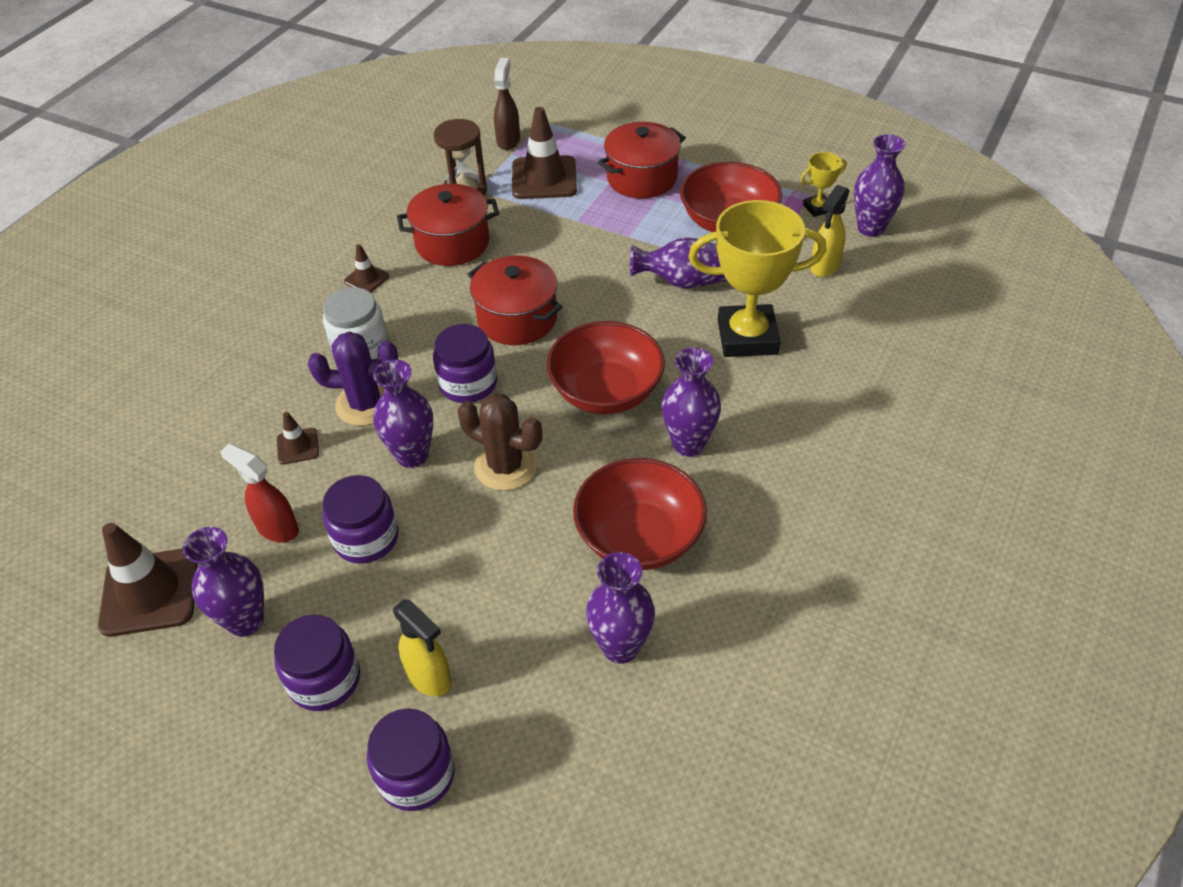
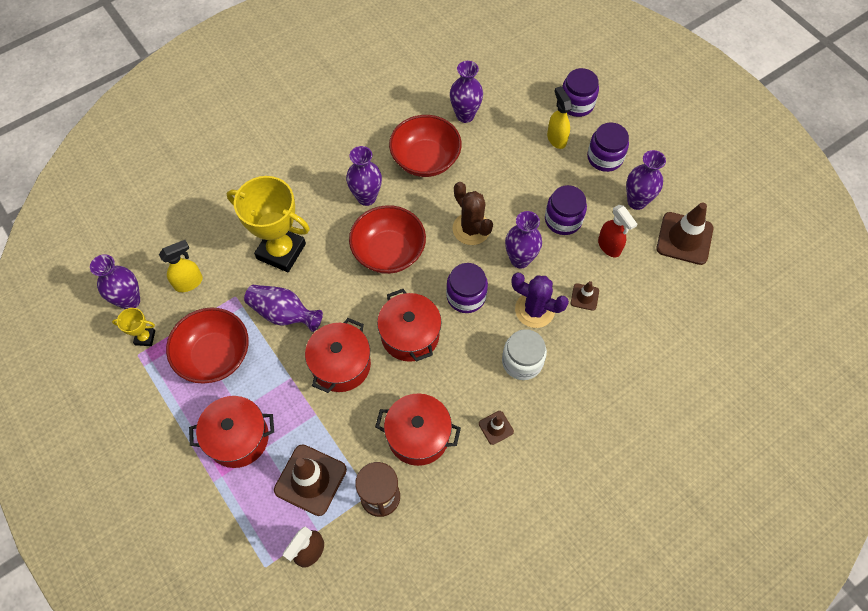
camera: 155 degrees left, 15 degrees up
(580, 265) = (341, 365): none -> red pot

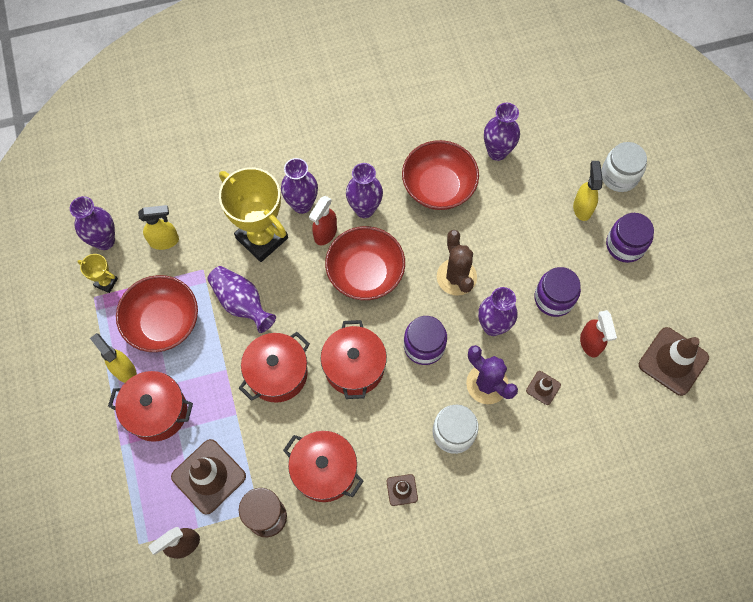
camera: 20 degrees right, 5 degrees up
(191, 411) = (124, 370): none -> yellow spray bottle
(338, 229) = (325, 234): none -> red spray bottle
(576, 104) = (619, 176): purple jar -> white jar
(636, 201) = (639, 304): purple vase -> purple vase (302, 204)

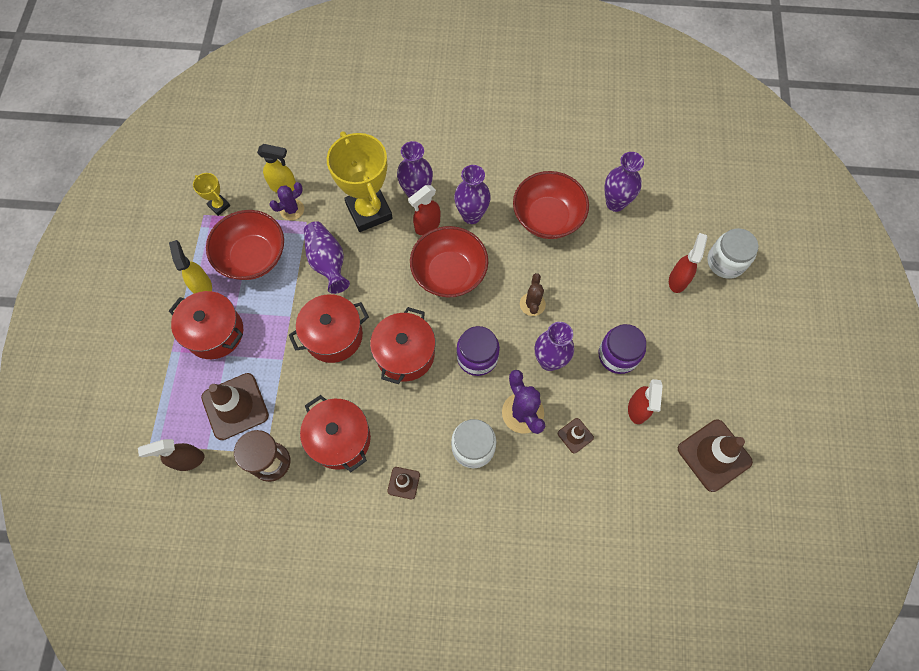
camera: 20 degrees right, 0 degrees up
(104, 241) = (233, 170): purple vase -> none
(183, 262) = (292, 209): none -> purple cactus
(456, 277) = (532, 304): brown cactus -> brown cactus, size x0.65
(582, 207) = (678, 280): yellow spray bottle -> red spray bottle
(625, 245) = (707, 328): purple jar -> none

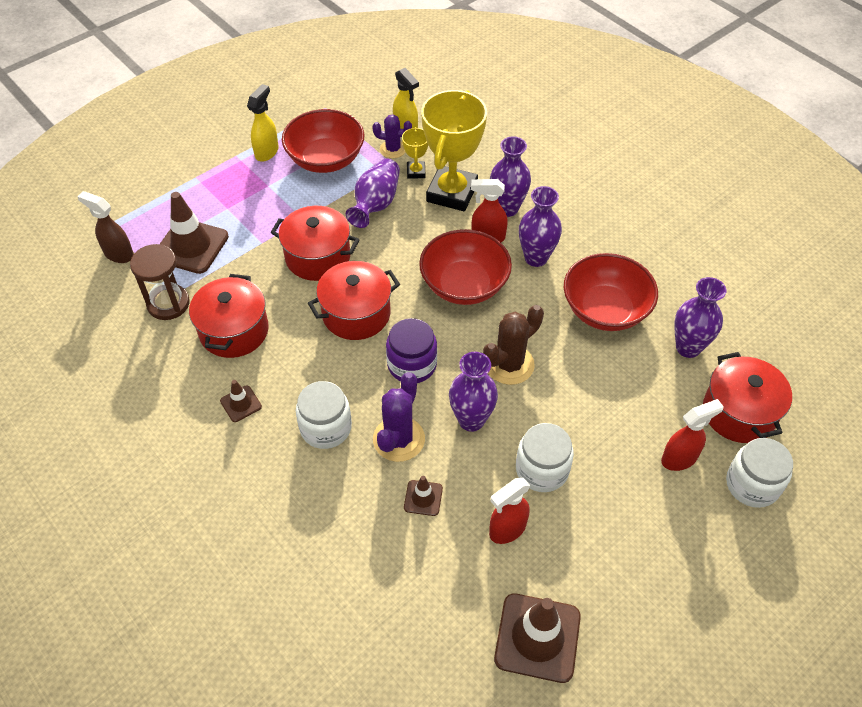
camera: 45 degrees right, 15 degrees down
(215, 332) = (238, 188): red pot -> red pot (739, 412)
(219, 206) = (343, 109): yellow trophy -> yellow trophy (416, 172)
(532, 304) = (509, 364): brown cactus -> brown cactus, size x1.54
(618, 355) = (542, 470): purple jar -> white jar

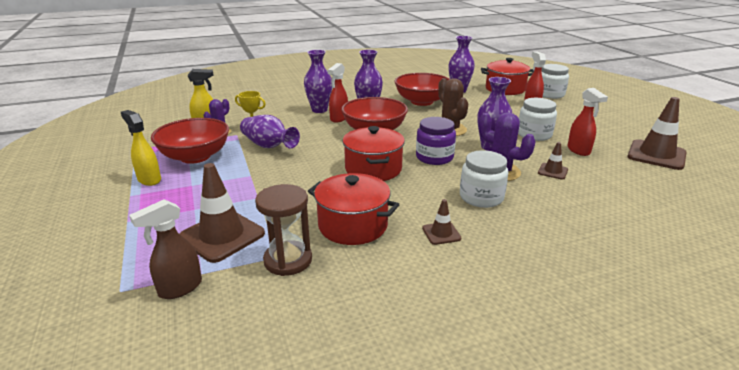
camera: 70 degrees left, 25 degrees down
(318, 257) = (300, 175): red pot -> none
(452, 193) = (287, 122): yellow trophy -> none

